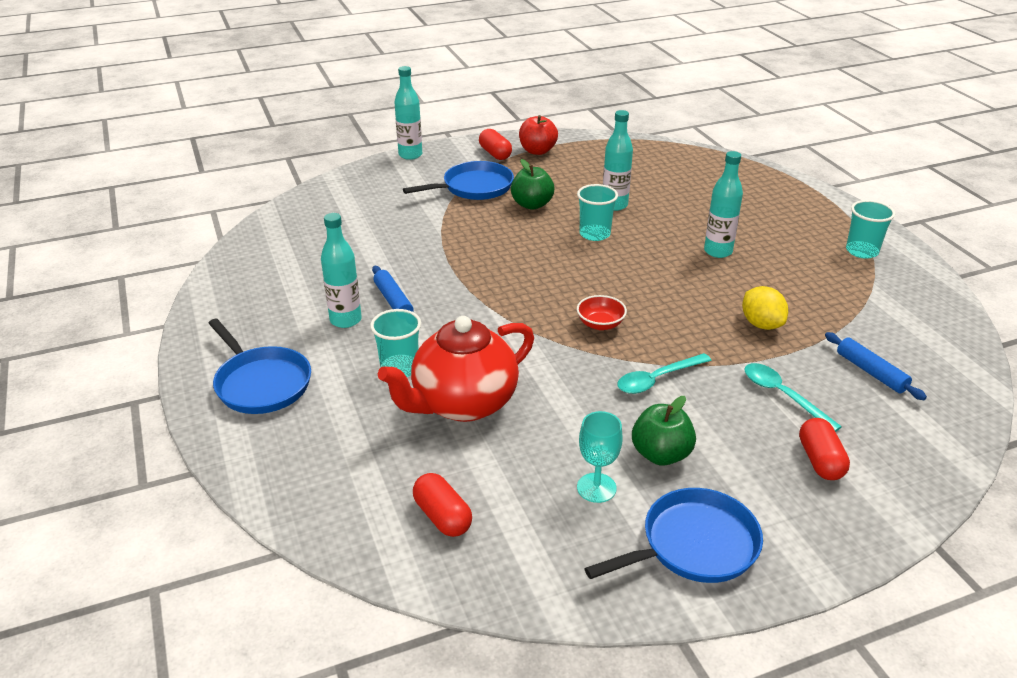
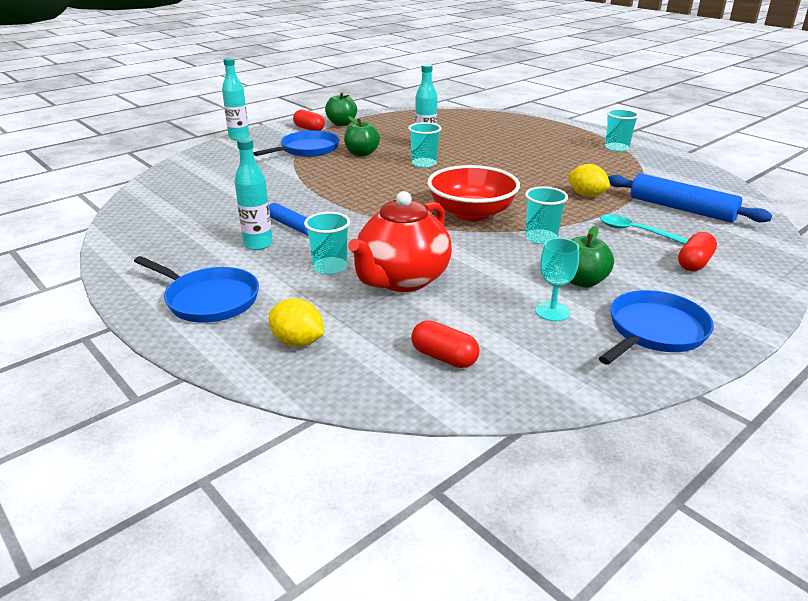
camera: 20 degrees left, 5 degrees down
(314, 458) = (298, 342): none -> yellow lemon
(537, 151) = (341, 124): red apple -> green apple
(600, 324) = (471, 213): red bowl -> red bowl, size x2.19
(657, 379) = (541, 238): turquoise spoon -> turquoise cup
(718, 251) = (521, 161): turquoise bottle -> none
(820, 460) = (694, 263): red capsule -> red capsule turned 60 degrees clockwise
(871, 372) = (681, 209): blue rolling pin -> blue rolling pin, size x1.72

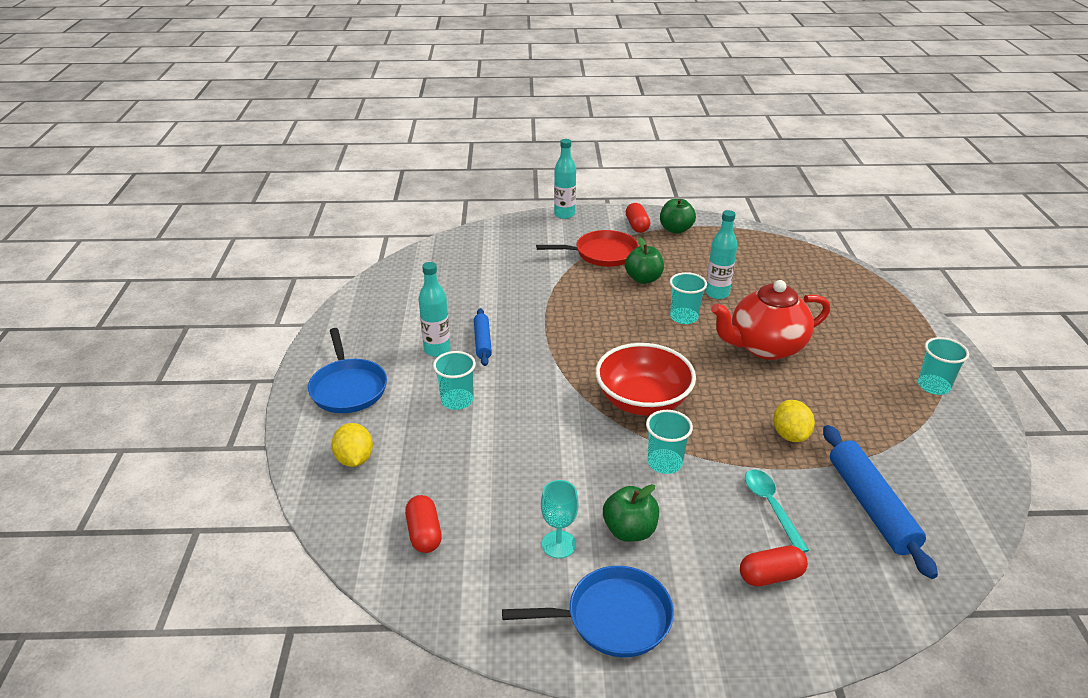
camera: 40 degrees right, 5 degrees up
(307, 149) = (602, 253): blue pan -> red pan
(402, 280) = (490, 443): red teapot -> red teapot (765, 347)

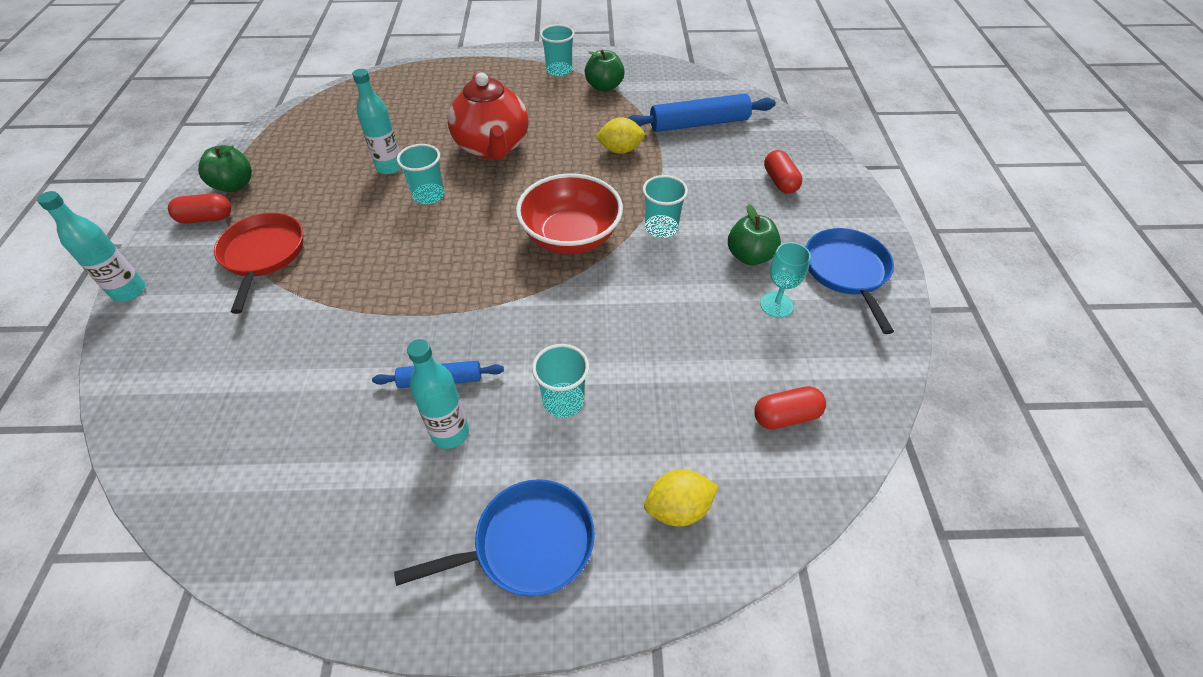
camera: 90 degrees left, 15 degrees up
(643, 279) = (339, 221): green apple -> green apple (604, 87)
(771, 507) = (707, 172): turquoise spoon -> none

